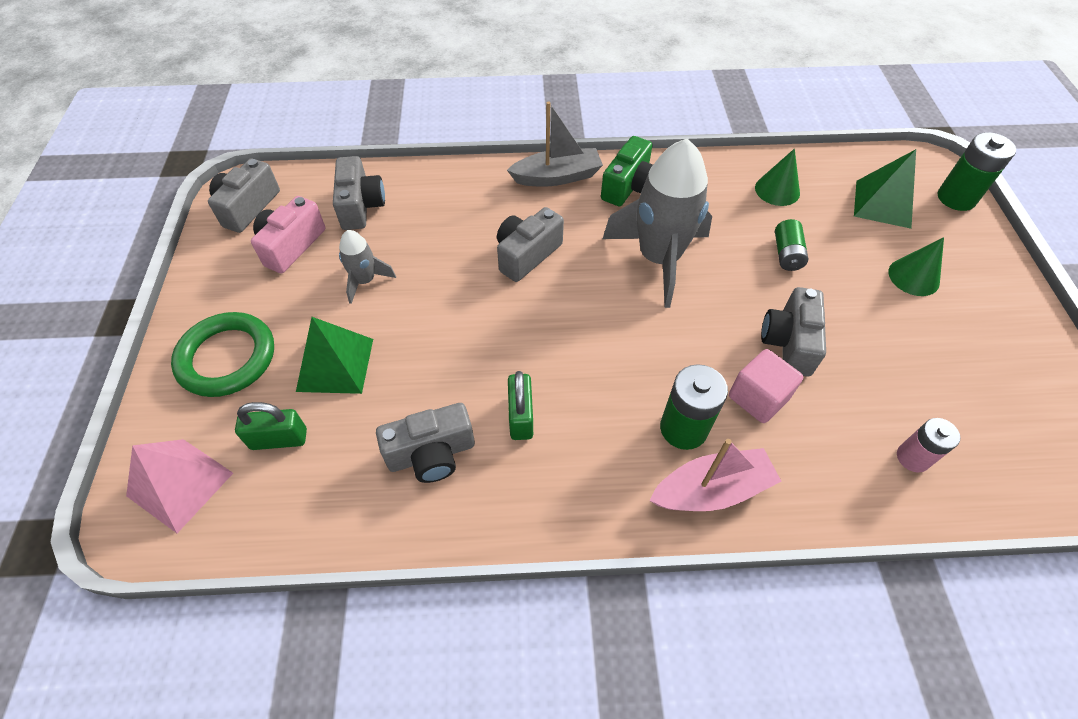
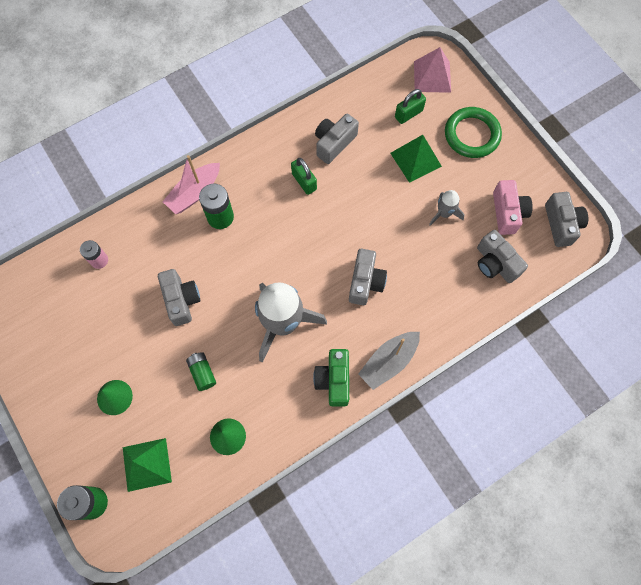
camera: 150 degrees right, 15 degrees up
(758, 398) = (188, 254): pink cube -> none

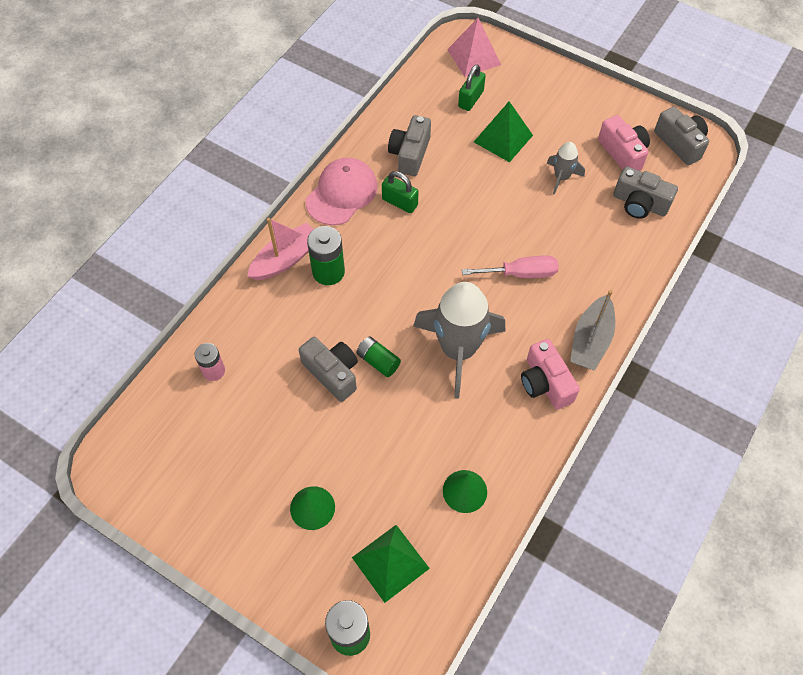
camera: 25 degrees left, 10 degrees down
(194, 193) = (286, 259): pink boat -> pink boat turned 150 degrees counterclockwise
(202, 373) = (399, 438): green battery -> green battery (378, 361)
(264, 155) = (341, 193): none -> pink cap
(334, 380) = (545, 383): green camera -> pink camera
(365, 282) = (521, 273): grey camera -> pink screwdriver
(472, 135) = (545, 95): green ring -> none

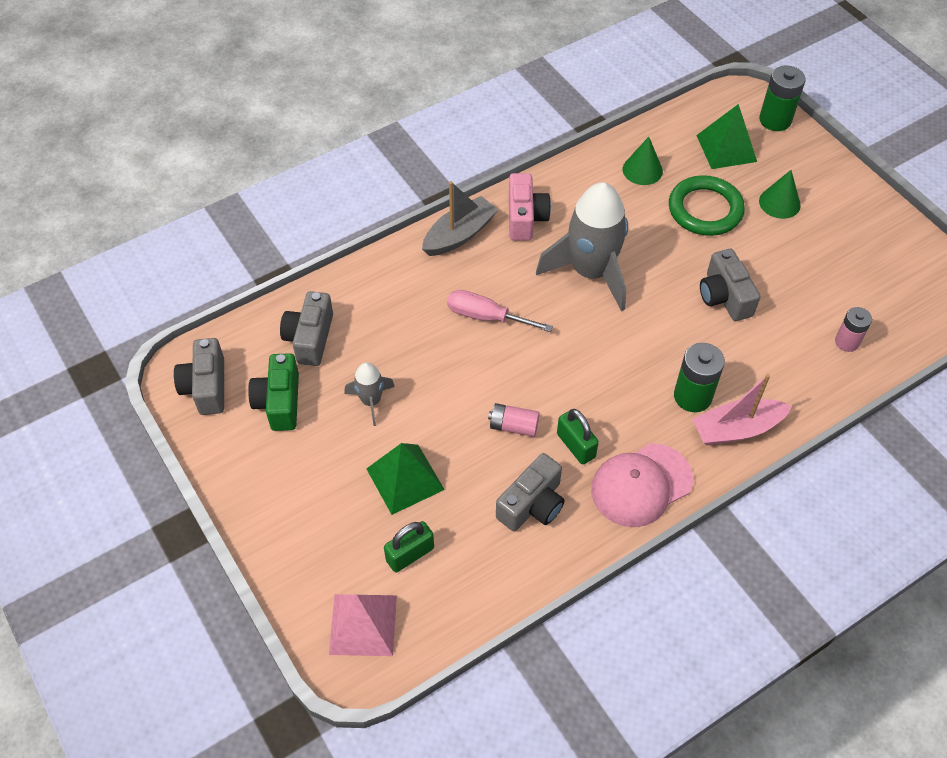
camera: 155 degrees left, 5 degrees down
(378, 361) = (674, 291): green battery -> none
(383, 466) = (705, 209): none -> green ring
(451, 199) = (513, 426): none -> pink battery
(623, 153) = (279, 402): pink camera -> green camera
(639, 204) = (310, 338): grey camera -> grey camera turned 135 degrees counterclockwise

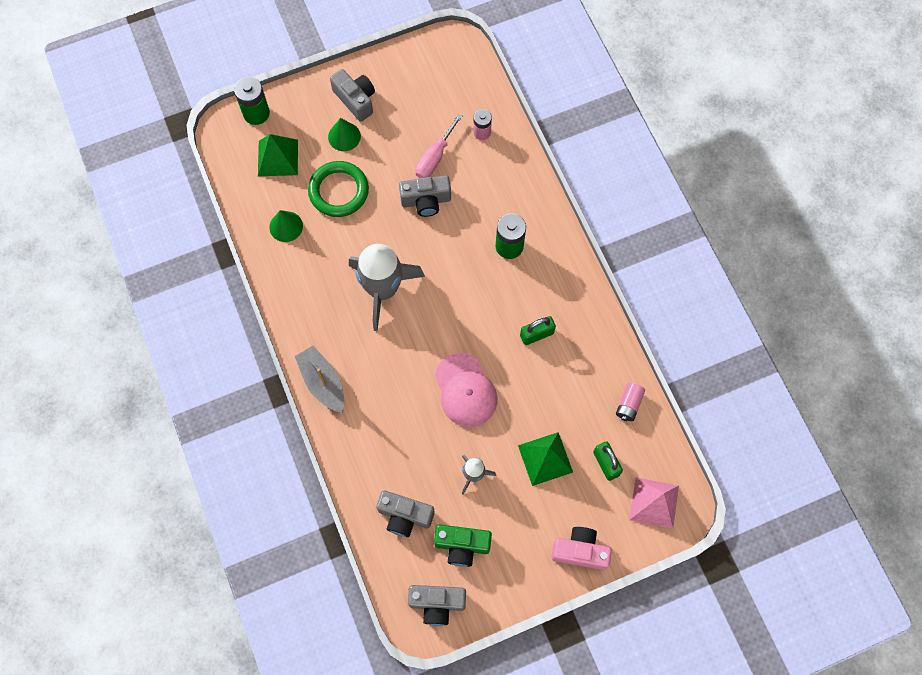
camera: 80 degrees left, 15 degrees up
(486, 317) = (410, 376): pink screwdriver -> pink screwdriver (434, 157)
(513, 426) = (513, 374): pink battery -> pink battery (629, 404)
(525, 218) = (316, 327): pink camera -> pink camera (580, 551)
(532, 504) = (579, 373): grey camera -> grey camera (355, 100)
(641, 485) = (575, 298): pink cap -> pink cap (465, 390)
(737, 429) = (541, 225): pink boat -> none

